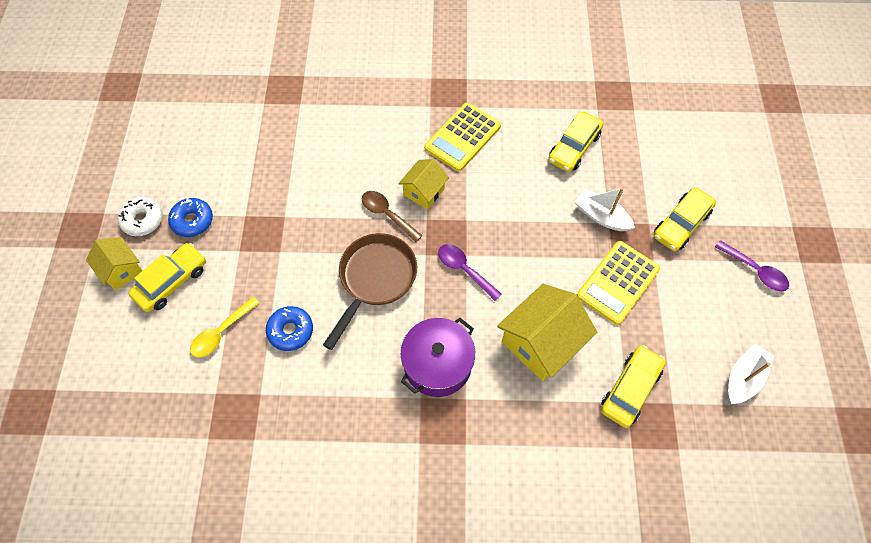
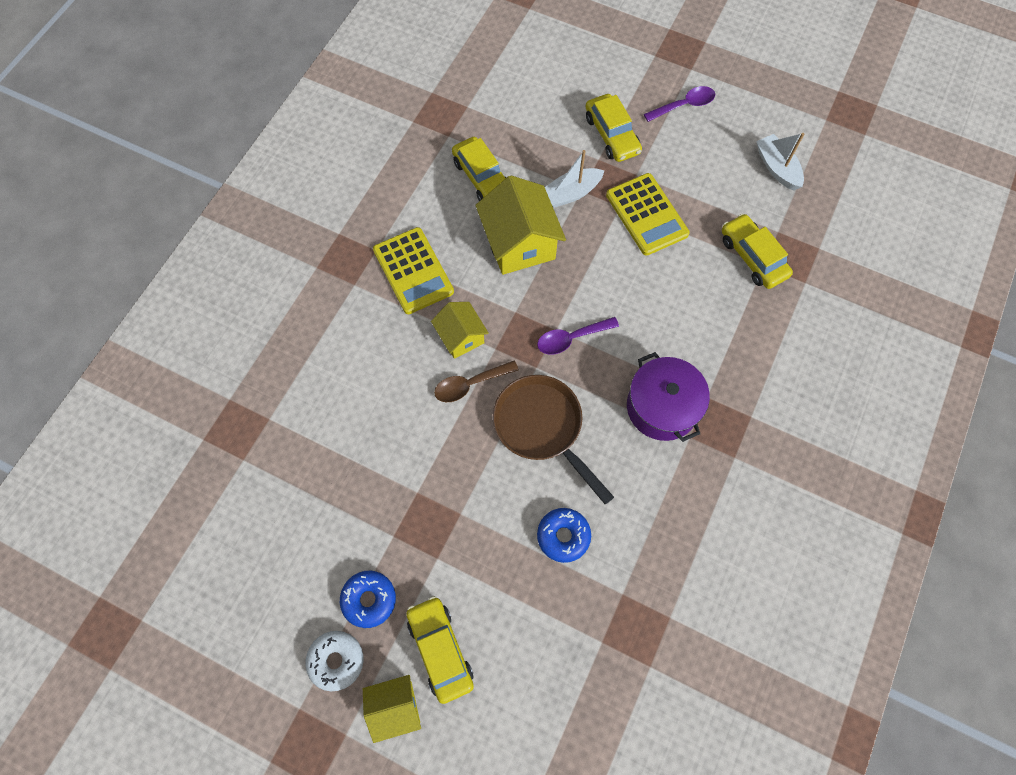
camera: 65 degrees left, 5 degrees up
(221, 332) = (532, 612): yellow spoon -> none
(541, 342) = (678, 306): yellow house -> yellow house (519, 243)

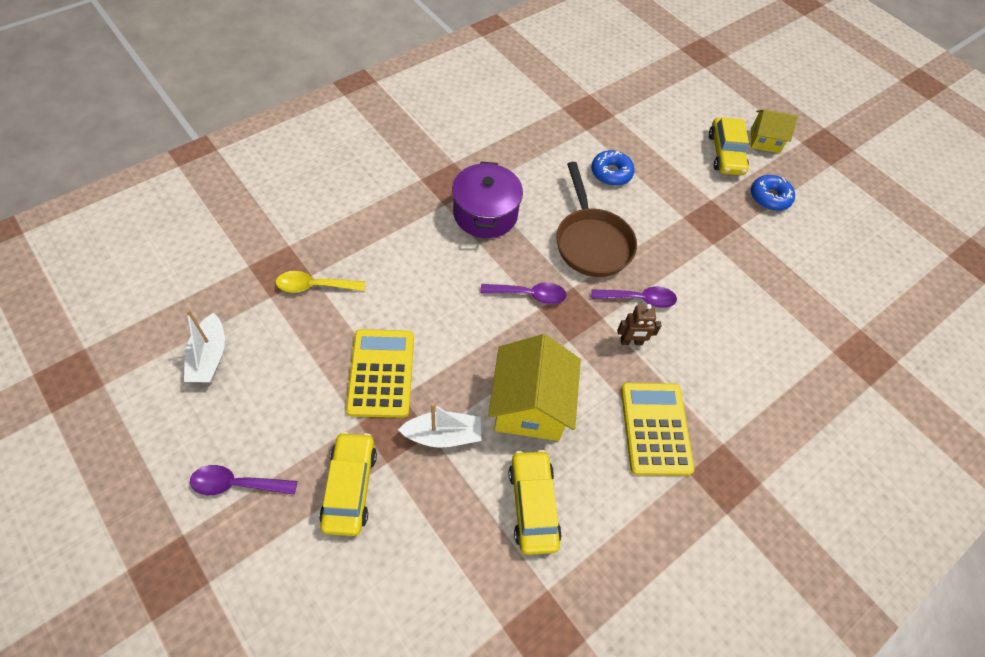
camera: 160 degrees left, 10 degrees down
(336, 661) = (801, 177): white donut -> none
(461, 337) = (631, 342): yellow house -> brown robot
(470, 384) = (639, 299): brown spoon -> purple spoon
(752, 257) = (314, 286): yellow car -> yellow spoon

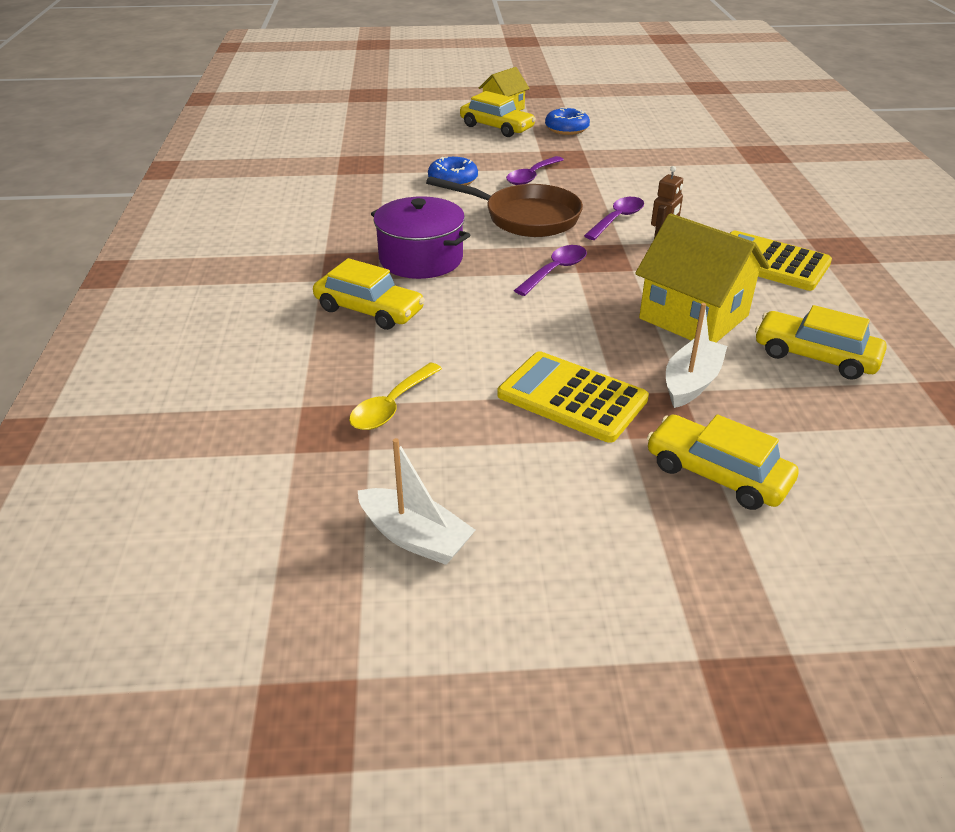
camera: 50 degrees left, 20 degrees down
(237, 484) = (649, 574): purple spoon -> purple spoon (531, 176)
(404, 221) = (369, 310): none -> yellow car

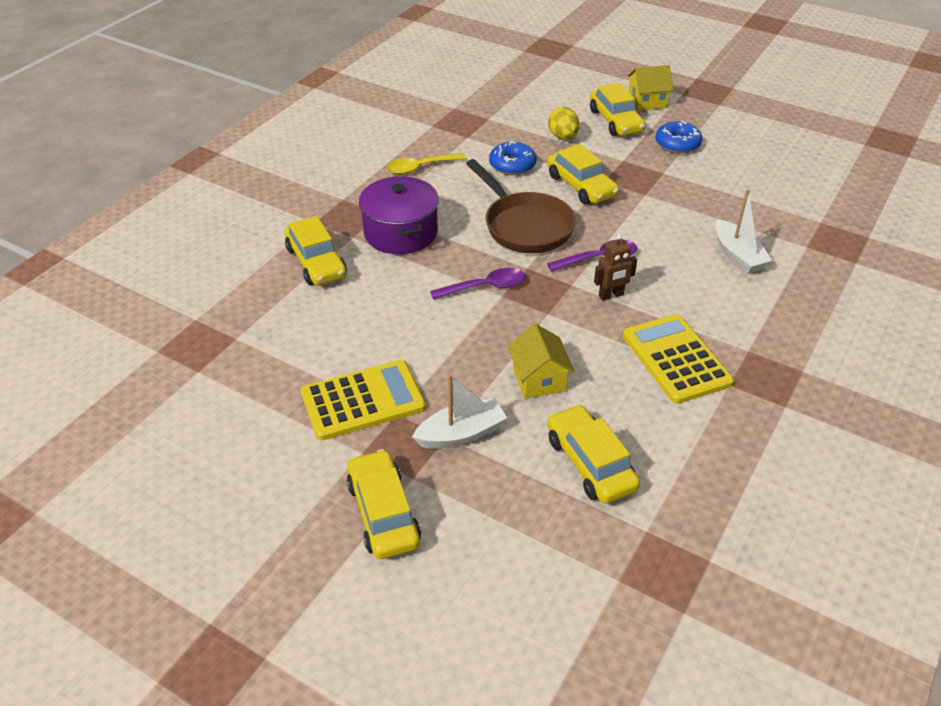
camera: 35 degrees right, 5 degrees up
(391, 406) = (245, 347): yellow spoon -> yellow spoon (420, 168)
(415, 537) = (154, 447): white boat -> white boat (738, 256)
(468, 149) = (563, 137): none -> yellow egg
(531, 176) = (581, 186): purple spoon -> yellow car
(572, 397) = (363, 401): yellow calculator -> yellow calculator turned 90 degrees clockwise
(693, 317) = (539, 379): yellow house -> yellow house, size x0.59

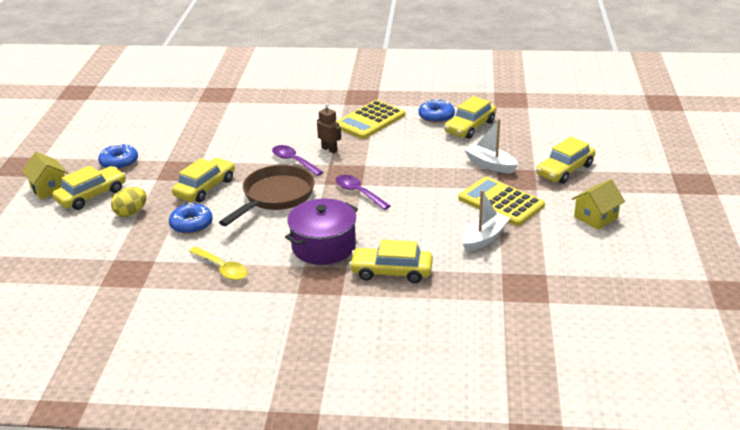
camera: 115 degrees left, 10 degrees down
(316, 262) = (391, 271): yellow car -> yellow car turned 120 degrees counterclockwise
(539, 379) = (425, 154): yellow house -> yellow house (595, 217)
(649, 437) = (436, 117): none -> blue donut
(738, 256) = (255, 119): white boat -> white boat (484, 238)

